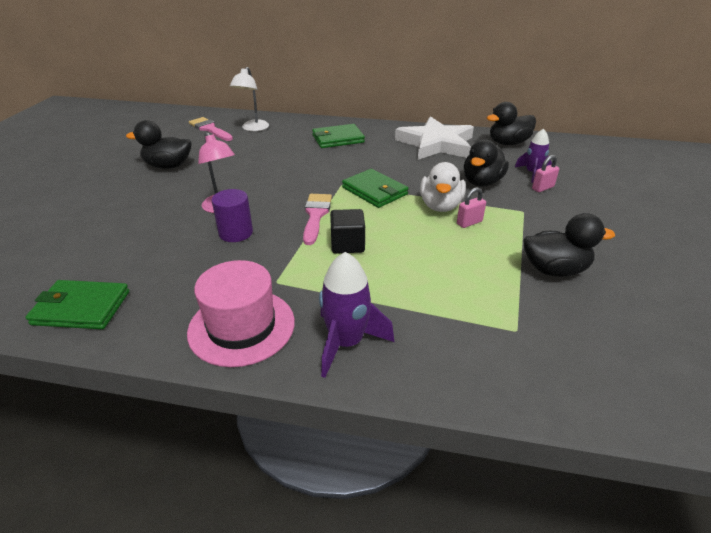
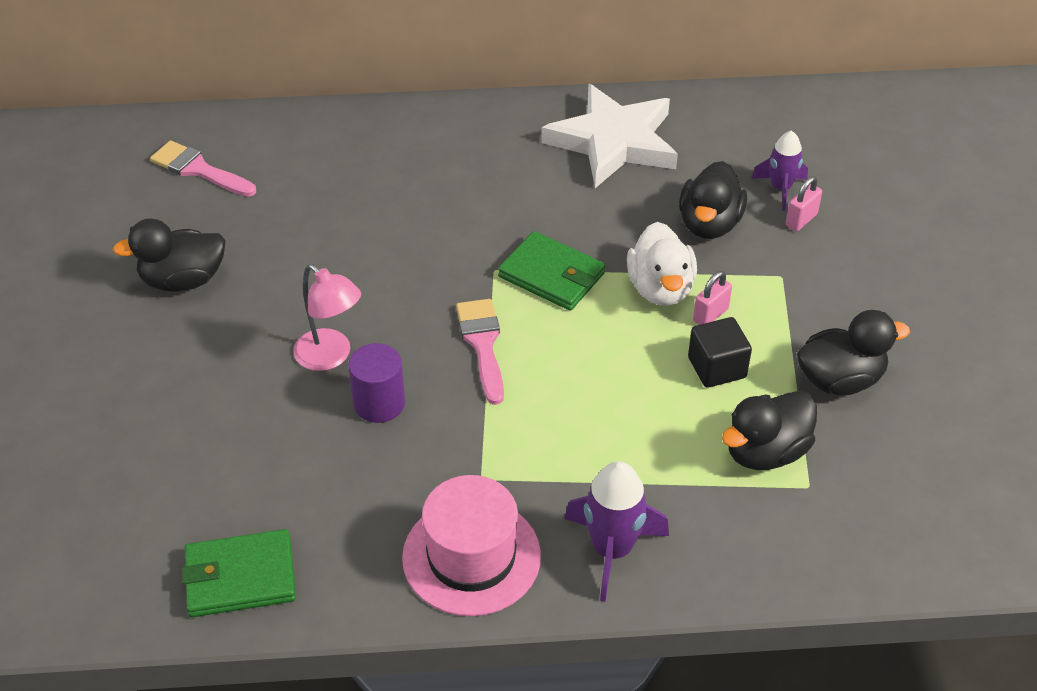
camera: 15 degrees left, 10 degrees up
(253, 128) = (278, 154): white lamp -> none
(338, 139) = (443, 157): green wallet -> none
(347, 244) = (552, 392): black cube -> black cube (716, 367)
(508, 143) = (730, 119): black duck -> black duck (765, 452)

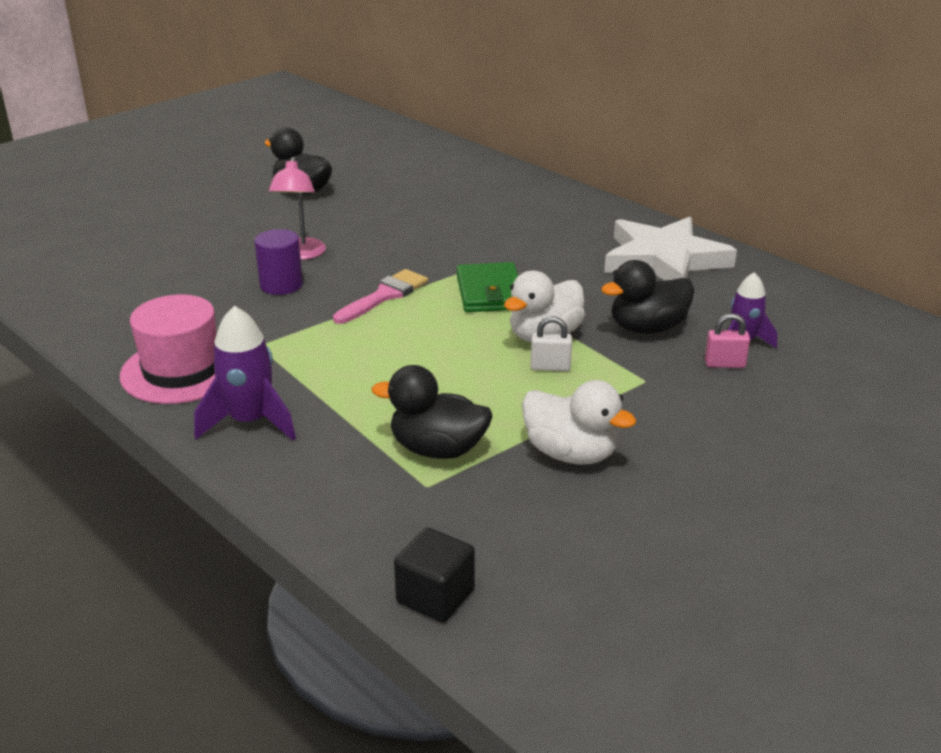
camera: 50 degrees right, 15 degrees down
(198, 170) = (400, 158): pink brush -> none
(240, 577) = (80, 303): green wallet -> none
(710, 315) = (550, 367): pink padlock -> white padlock
(716, 367) = (498, 392): black cube -> black cube (435, 596)
(840, 380) = (571, 454): black duck -> white duck

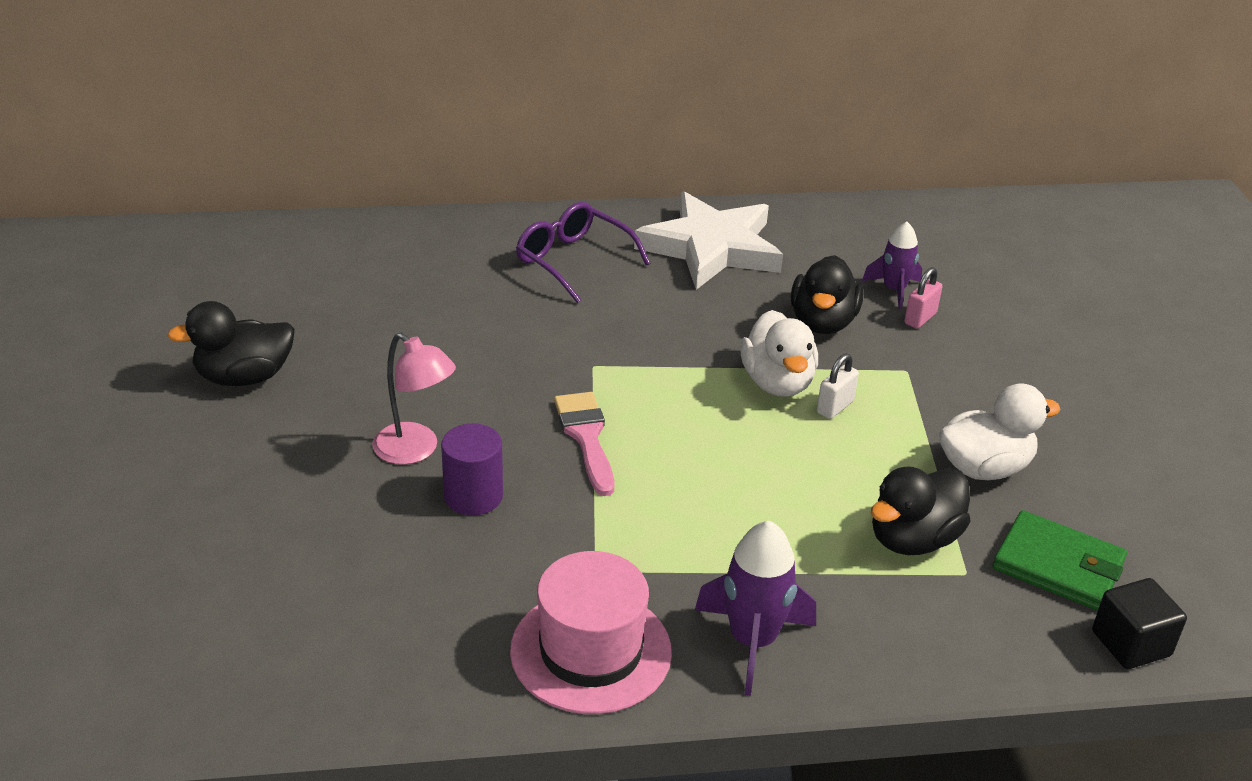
camera: 55 degrees left, 5 degrees up
(490, 292) = (657, 370): green wallet -> green wallet (1058, 566)
(564, 225) = (573, 260): none -> purple glasses

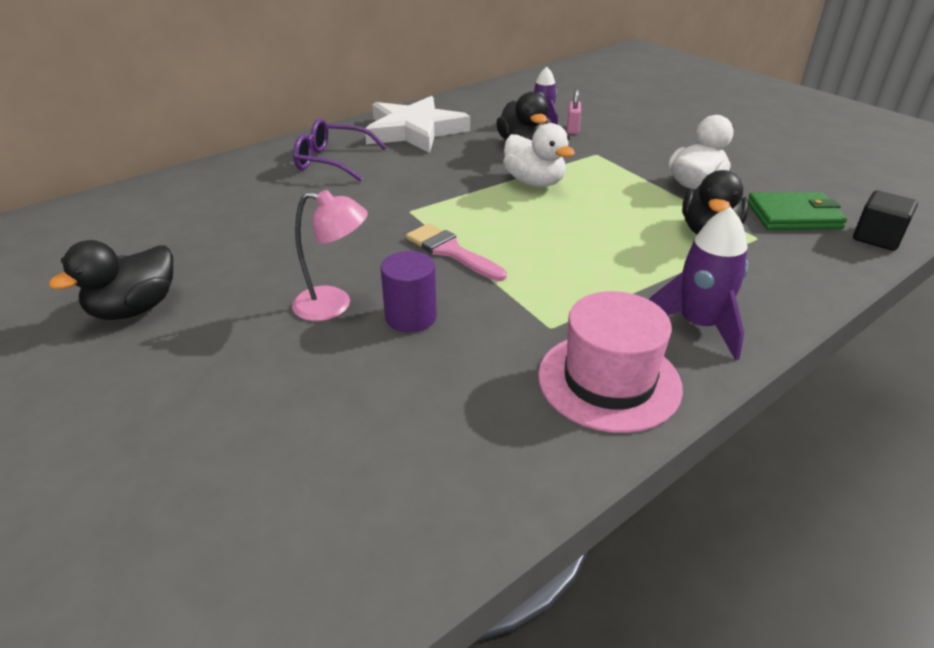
camera: 30 degrees left, 0 degrees up
(835, 407) = (582, 183): white padlock -> none

